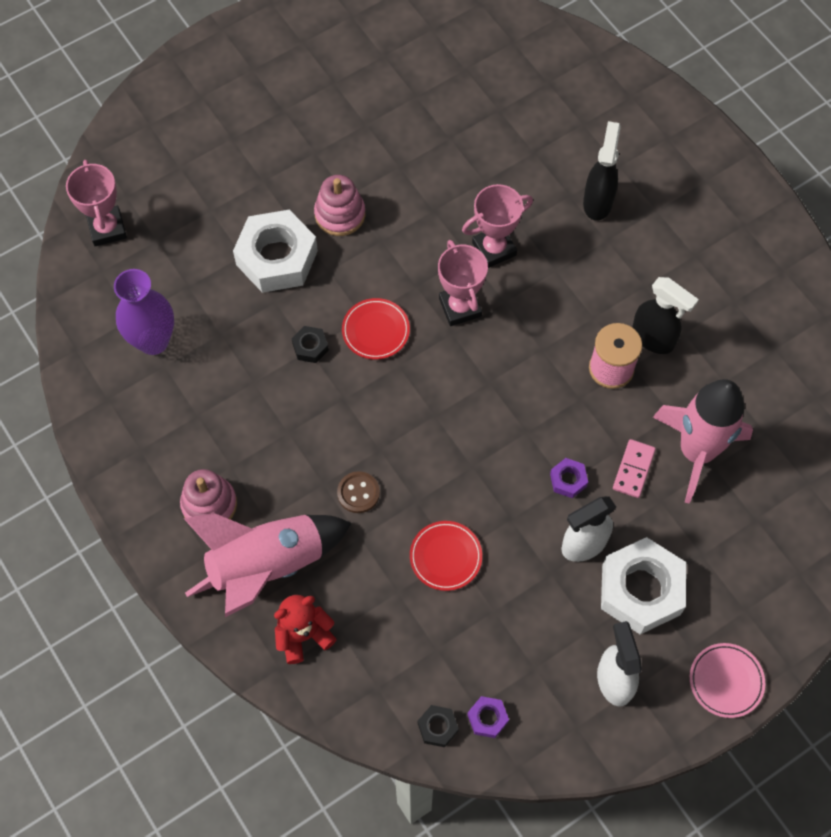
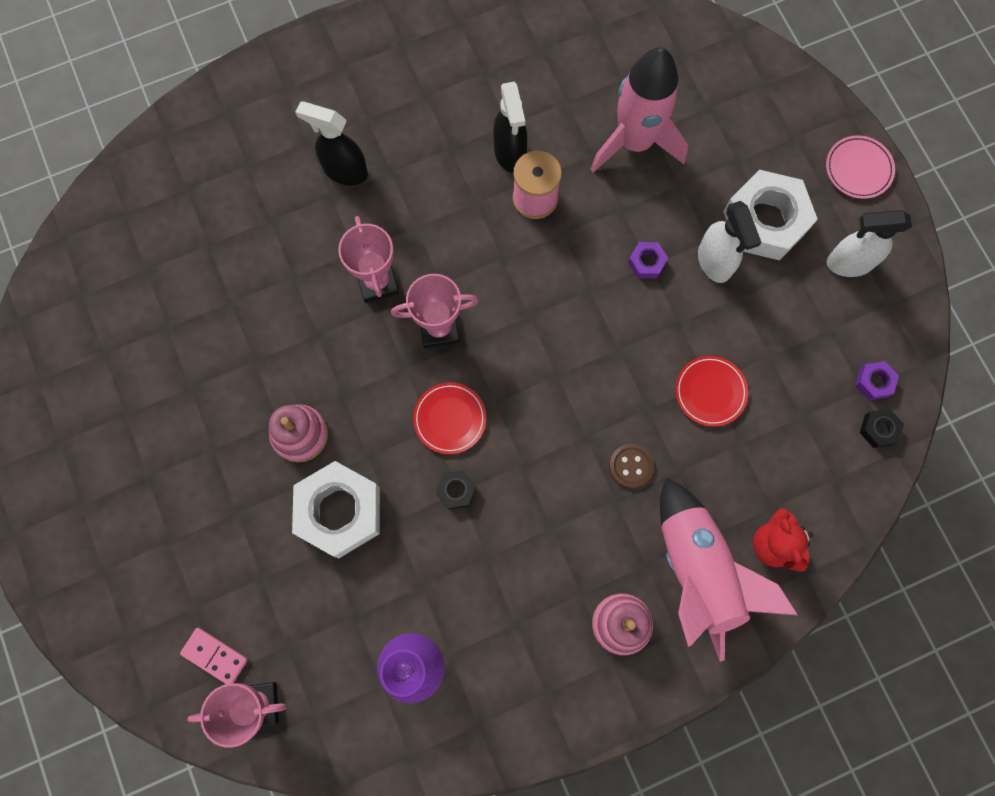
camera: 80 degrees left, 10 degrees up
(633, 469) = (644, 201): pink domino -> pink domino (215, 656)
(653, 338) = (510, 153): black spray bottle -> black spray bottle turned 120 degrees clockwise

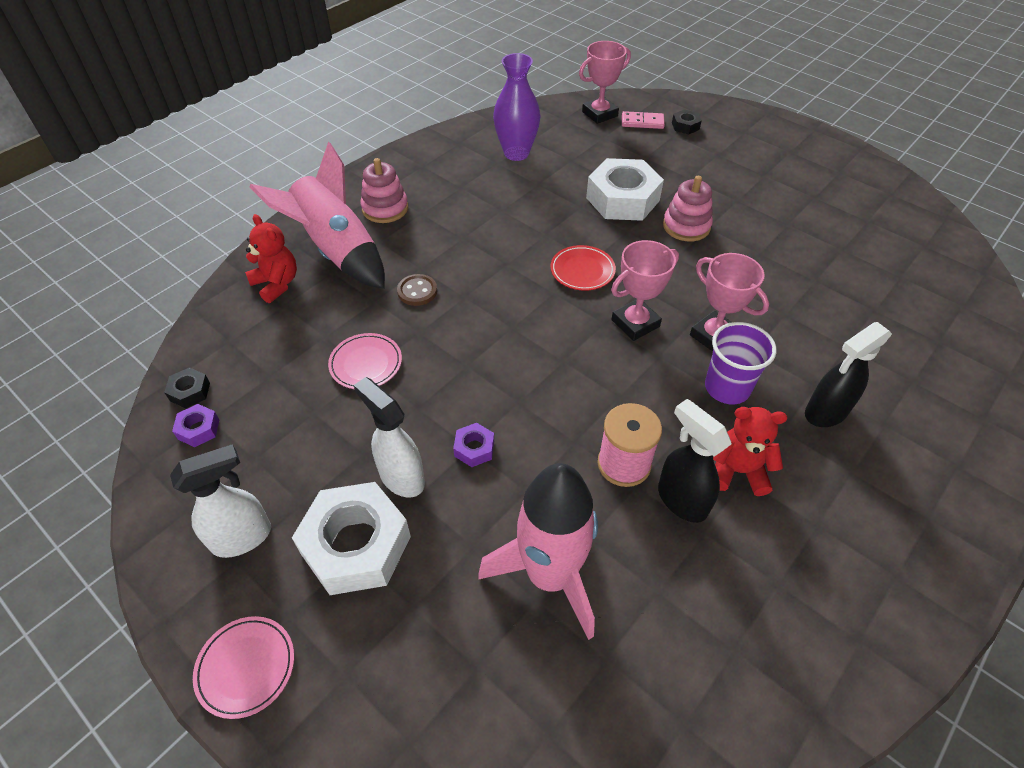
camera: 155 degrees right, 25 degrees down
(344, 171) = (825, 412): black spray bottle -> black spray bottle turned 150 degrees clockwise
(406, 227) = (727, 388): none -> purple cup
(452, 156) = (737, 471): none -> red teddy bear
(456, 490) = (548, 234): black nut -> black nut (685, 126)
(710, 392) = (366, 364): red plate -> pink plate

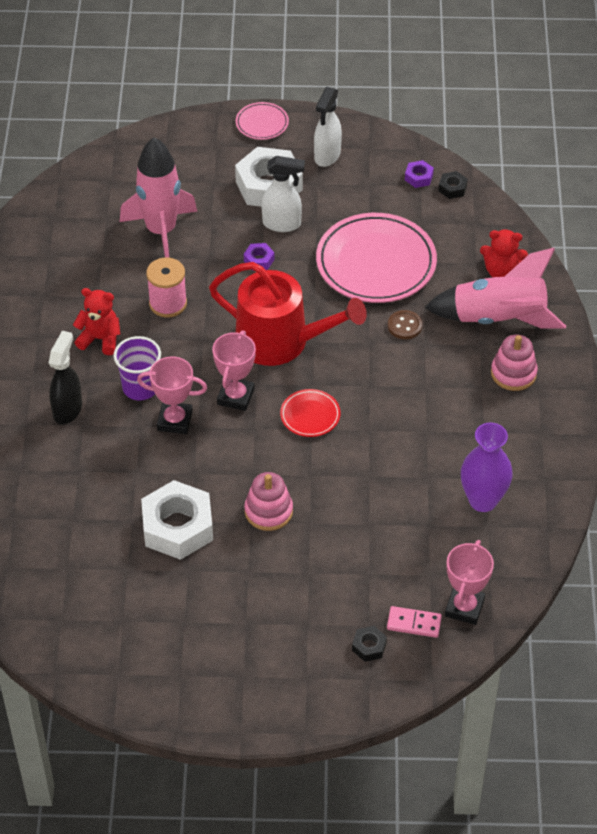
camera: 140 degrees right, 0 degrees up
(366, 364) = (376, 263): pink plate -> pink plate, size x2.13
(542, 347) = (281, 341): none -> red watering can
(622, 199) = (343, 507): white nut -> white nut (177, 527)
(642, 122) = (414, 623): pink domino -> pink domino turned 45 degrees clockwise
(681, 500) = (121, 304): black spray bottle -> none
(737, 471) = (100, 339): red teddy bear -> red teddy bear turned 135 degrees counterclockwise

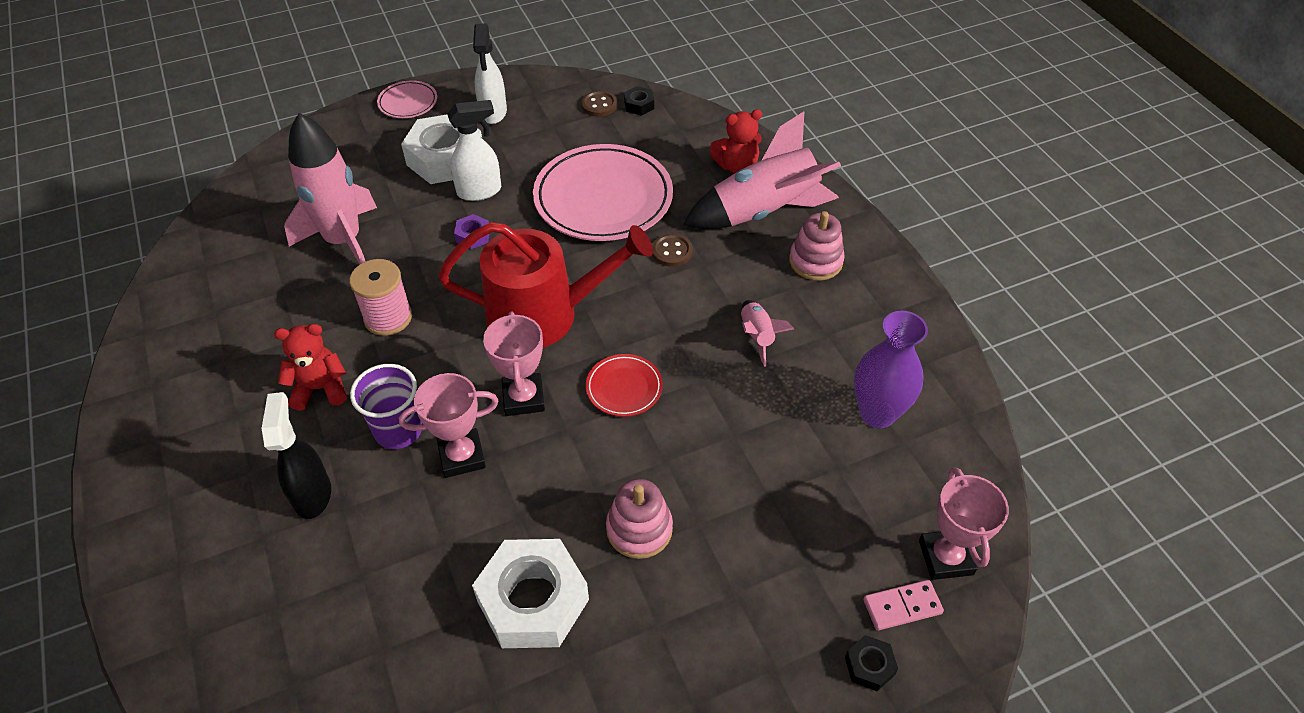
camera: 25 degrees left, 0 degrees up
(418, 177) = (599, 105): purple nut -> brown button
(430, 414) = (757, 336): none -> pink rocket

